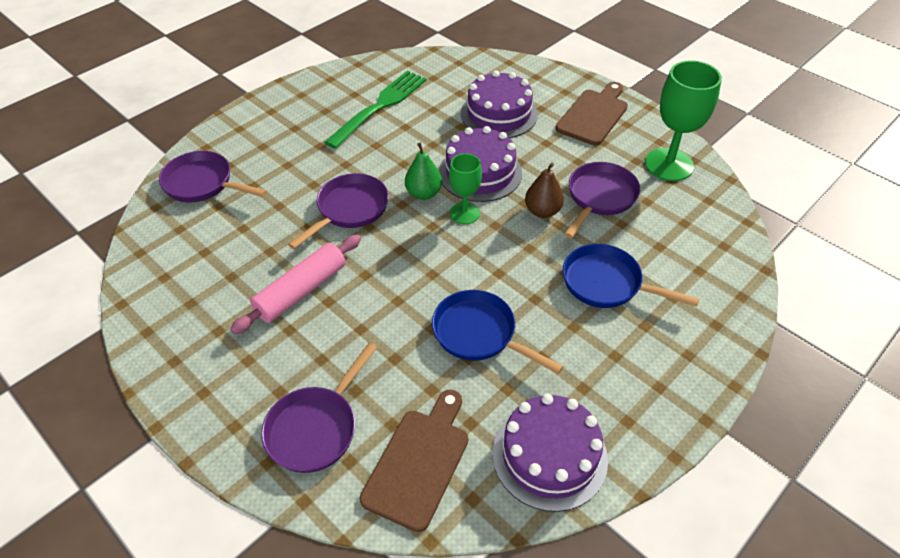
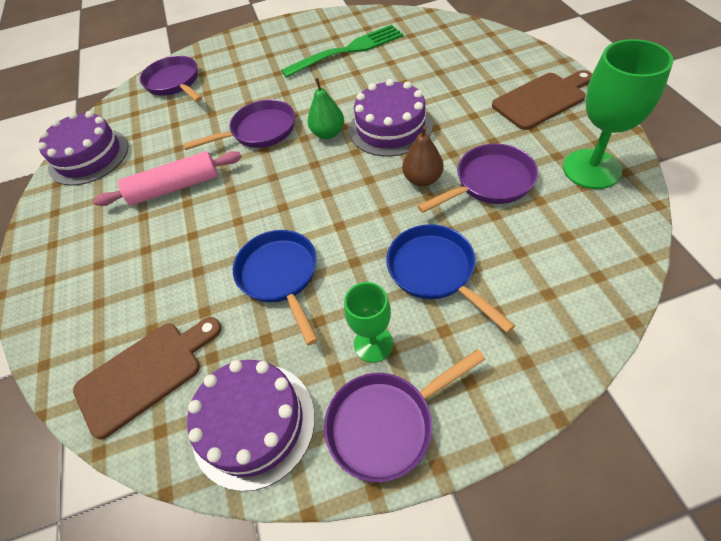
camera: 35 degrees right, 5 degrees up
(316, 428) = (97, 306): purple pan -> purple pan (386, 424)
(464, 213) = (349, 161): green goblet -> green goblet (373, 344)
(499, 114) = (447, 78): purple cake -> purple cake (89, 156)

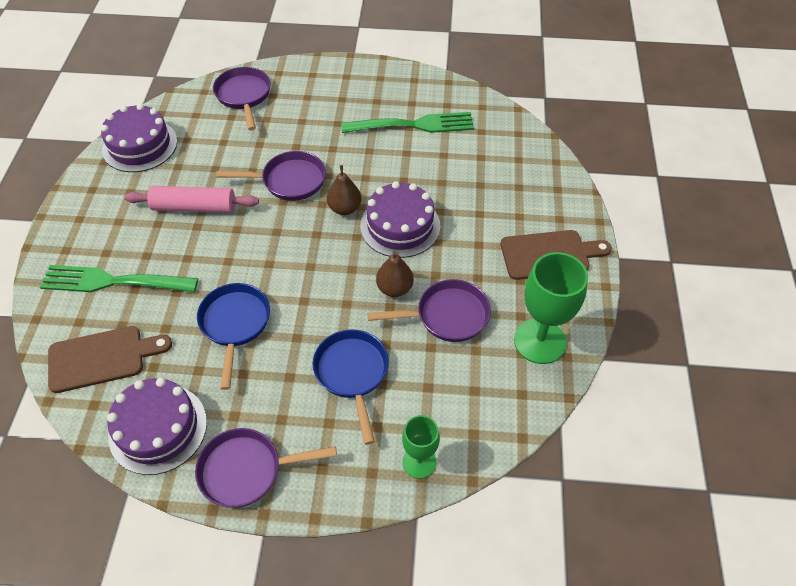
camera: 15 degrees right, 0 degrees up
(121, 288) = (114, 281): none -> green fork
(328, 133) = (345, 208): green pear -> brown pear
(373, 344) = (272, 409): green goblet -> green goblet (419, 462)

